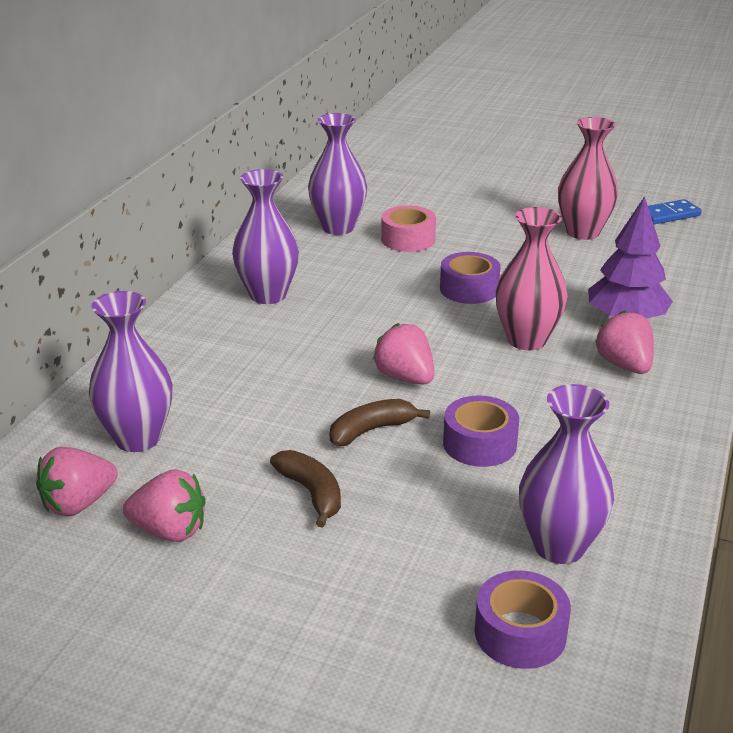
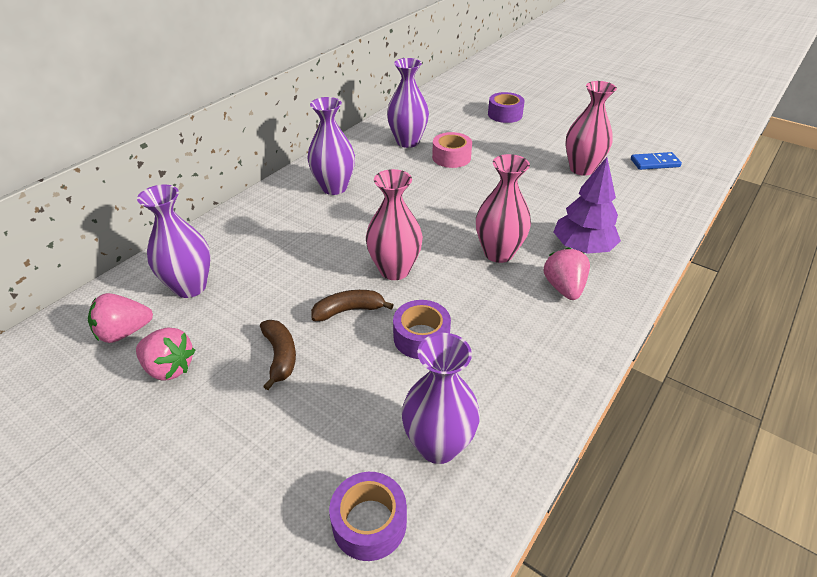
camera: 15 degrees right, 10 degrees up
(405, 378) = (394, 270): pink strawberry -> pink vase
(469, 289) = (475, 204): purple tape -> purple tape (505, 114)

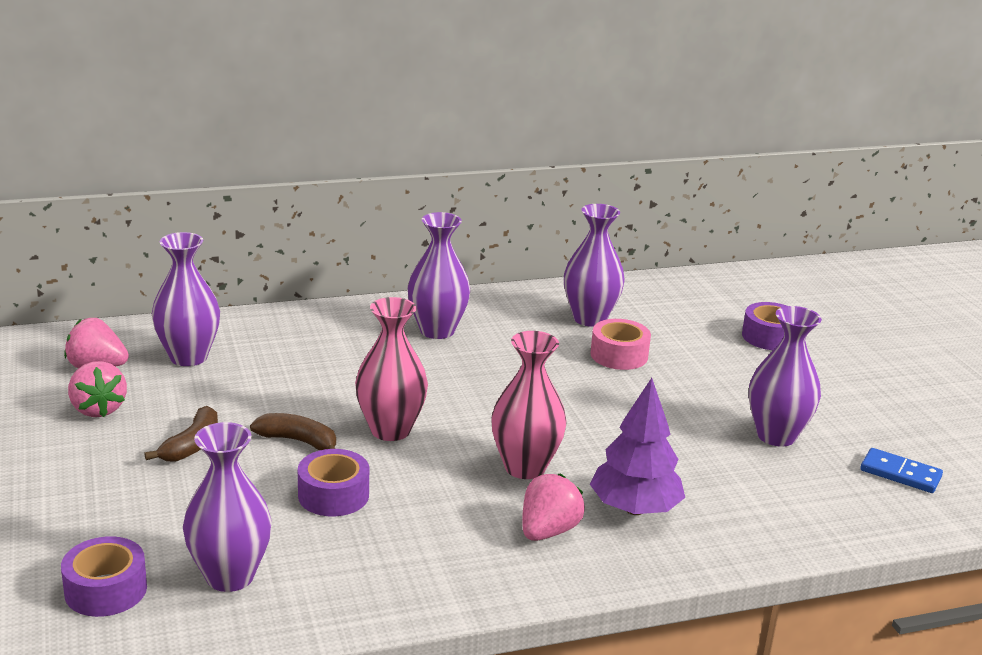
camera: 35 degrees right, 15 degrees down
(582, 169) = (776, 436): pink vase -> purple vase

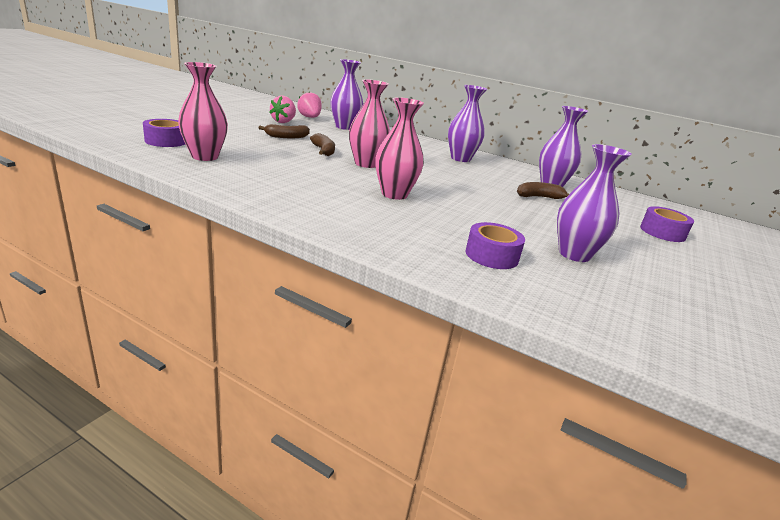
camera: 45 degrees right, 0 degrees up
(230, 576) = (205, 157): purple vase -> pink vase
(333, 495) = (296, 163): purple tape -> purple tape (491, 255)
(548, 531) = (350, 209): pink strawberry -> none
(619, 355) = (539, 197): pink tape -> brown banana
(635, 509) = (413, 227): purple tree -> none
(900, 474) = (641, 311): blue domino -> none

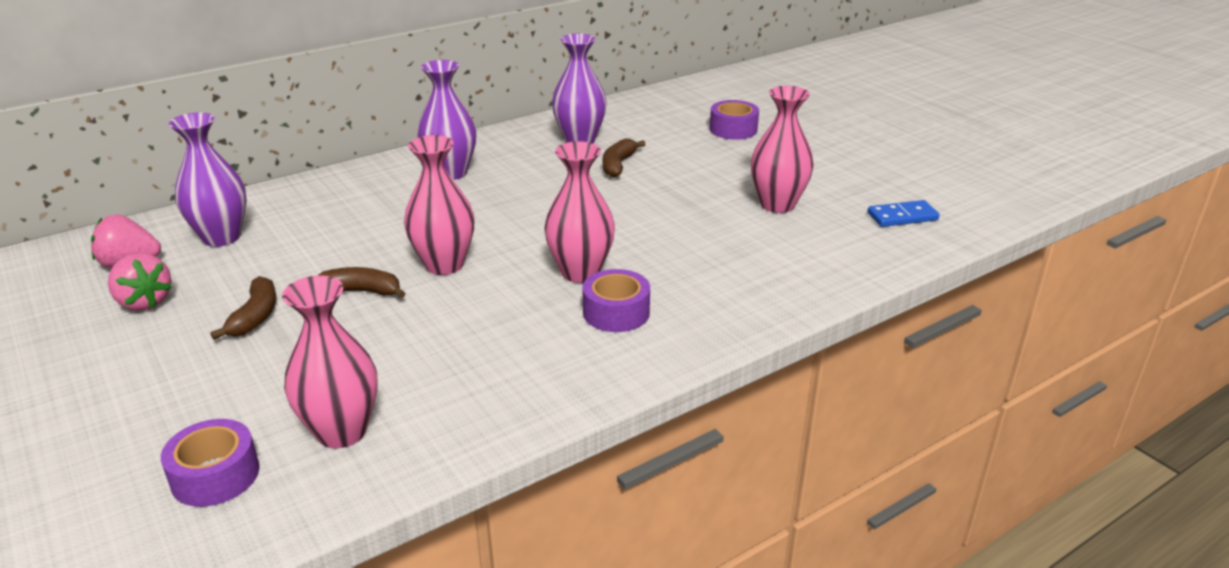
camera: 60 degrees left, 5 degrees up
(491, 255) = (773, 257): purple tape -> purple tape (616, 312)
(574, 254) = (777, 205): purple vase -> pink vase
(651, 319) = (902, 216): none -> blue domino

